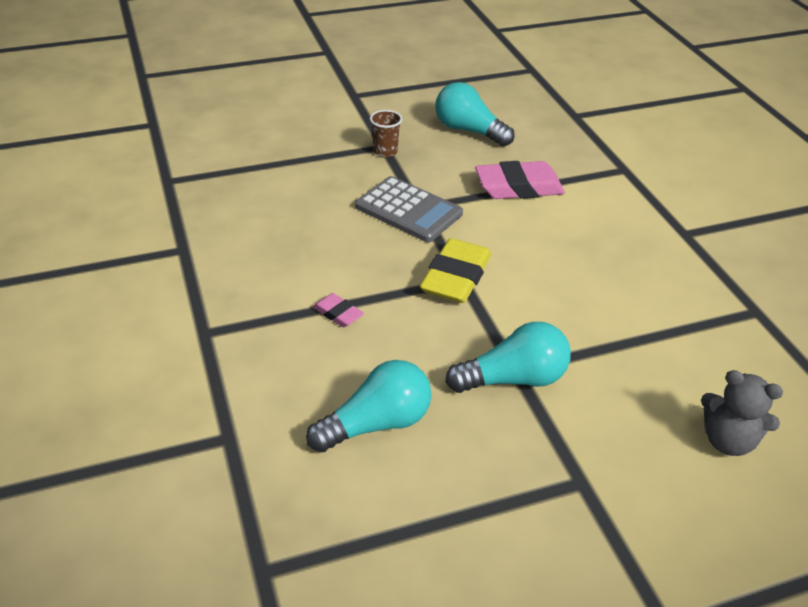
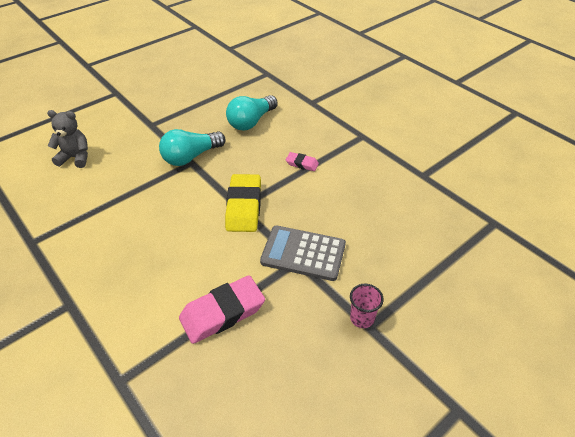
camera: 160 degrees right, 5 degrees up
(385, 151) = (362, 318): brown cup -> pink cup
(469, 131) = (299, 388): turquoise light bulb -> none

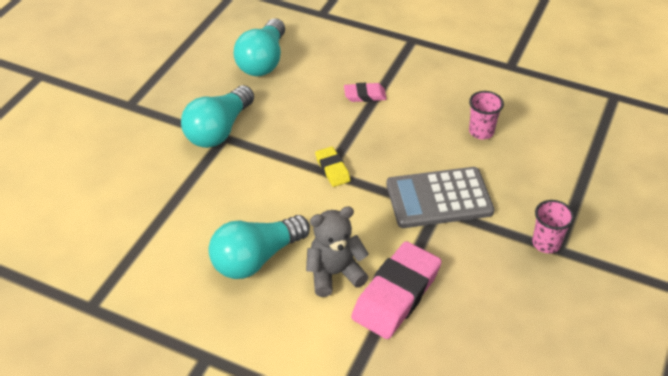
camera: 25 degrees left, 0 degrees up
(75, 157) = (57, 181): grey teddy bear -> grey teddy bear (334, 273)
(150, 249) = (256, 258): none -> turquoise light bulb
(244, 206) = (332, 169): yellow eraser -> yellow eraser, size x0.50
(368, 215) = (481, 132): none -> pink cup

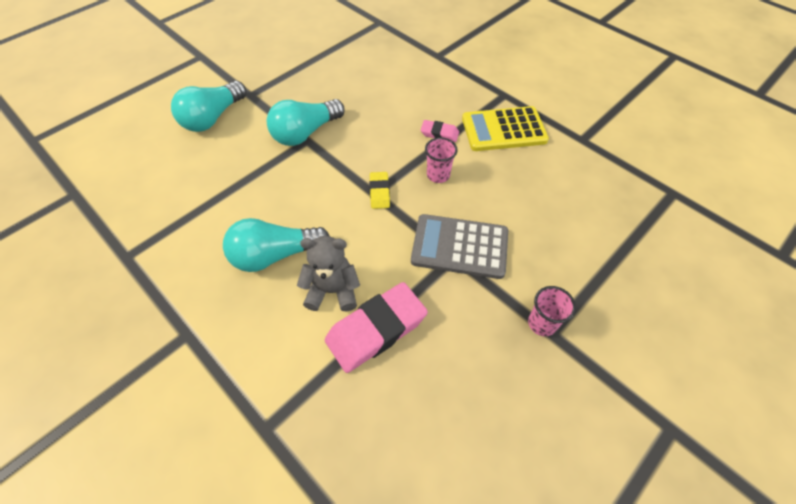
camera: 20 degrees right, 10 degrees up
(263, 61) = (370, 84): turquoise light bulb -> turquoise light bulb (213, 118)
(429, 75) = (503, 130): none -> yellow calculator
(481, 132) = (528, 194): pink cup -> pink cup (438, 175)

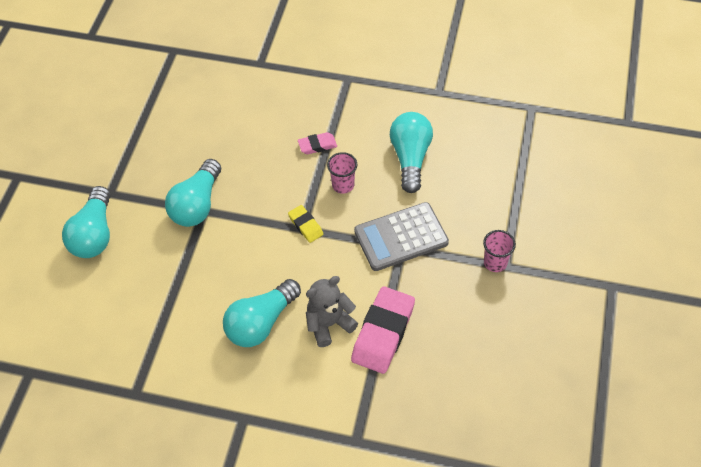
camera: 30 degrees left, 0 degrees up
(503, 130) = (369, 114): yellow calculator -> none
(517, 181) = (410, 158): none -> turquoise light bulb

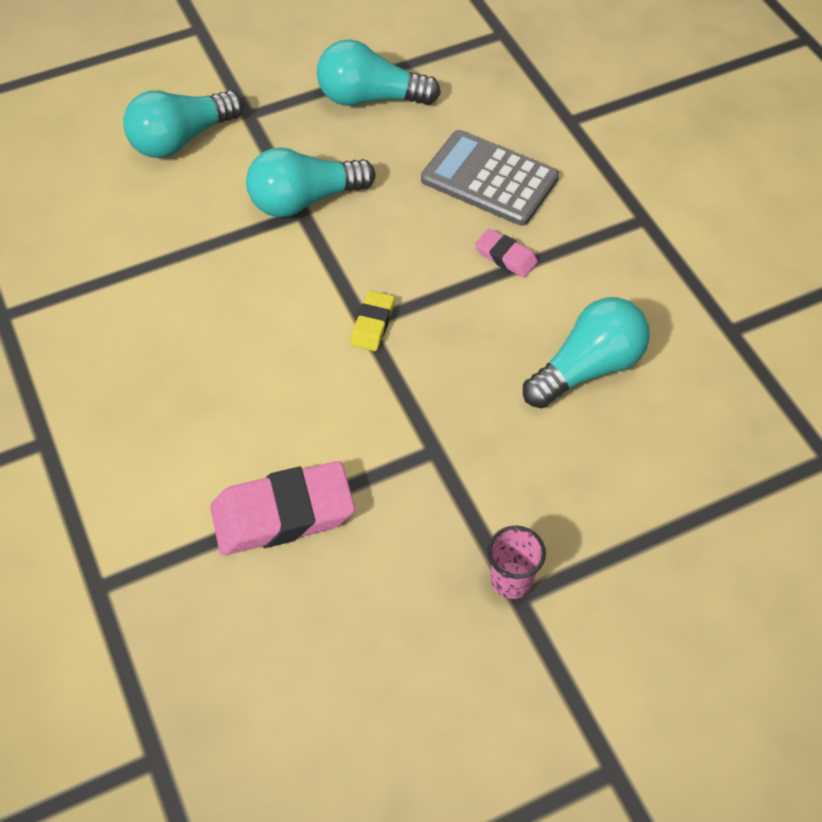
camera: 50 degrees right, 0 degrees up
(261, 323) = (191, 372): turquoise light bulb -> turquoise light bulb (370, 98)
(329, 324) = (248, 444): grey teddy bear -> none
(343, 185) = (471, 323): pink cup -> none
(401, 237) = (450, 439): grey calculator -> grey calculator (489, 179)

